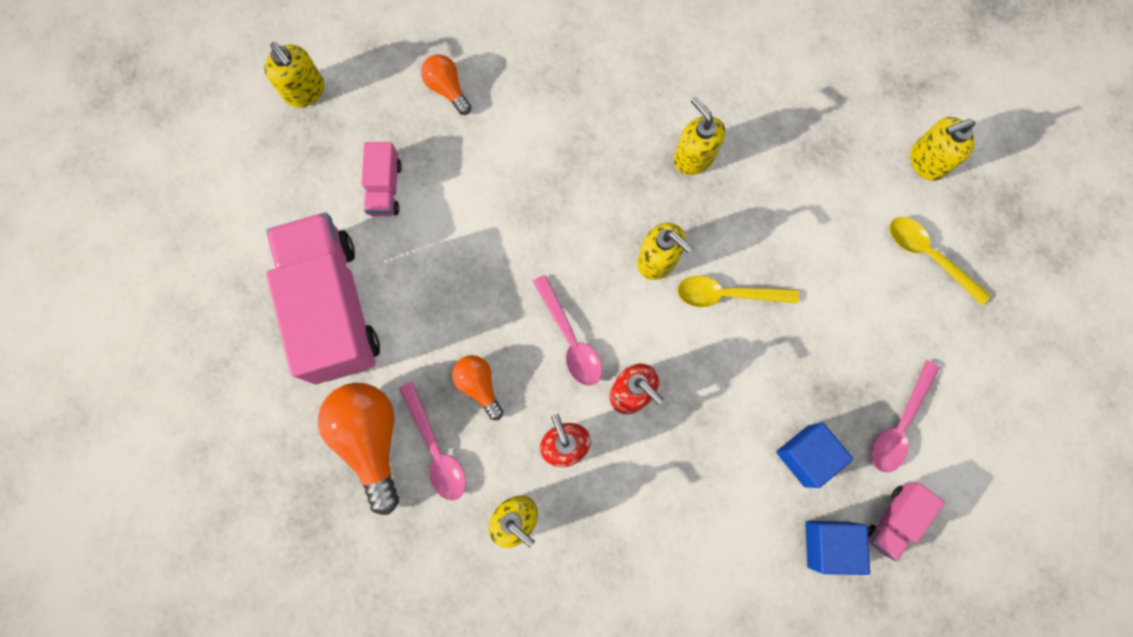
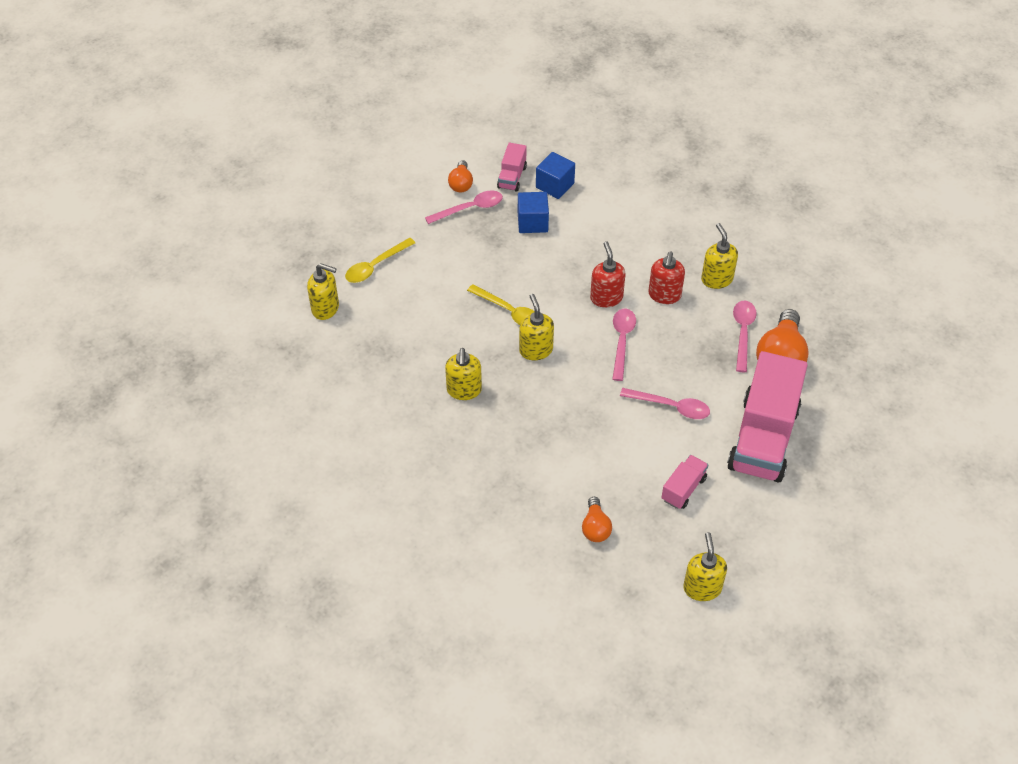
camera: 145 degrees left, 25 degrees down
(458, 283) = (671, 407): none -> pink spoon
(479, 385) = (695, 348): orange light bulb -> orange light bulb (461, 184)
(893, 520) = (512, 177): pink truck -> pink truck turned 120 degrees clockwise
(928, 256) = (375, 266): yellow spoon -> yellow spoon turned 60 degrees clockwise

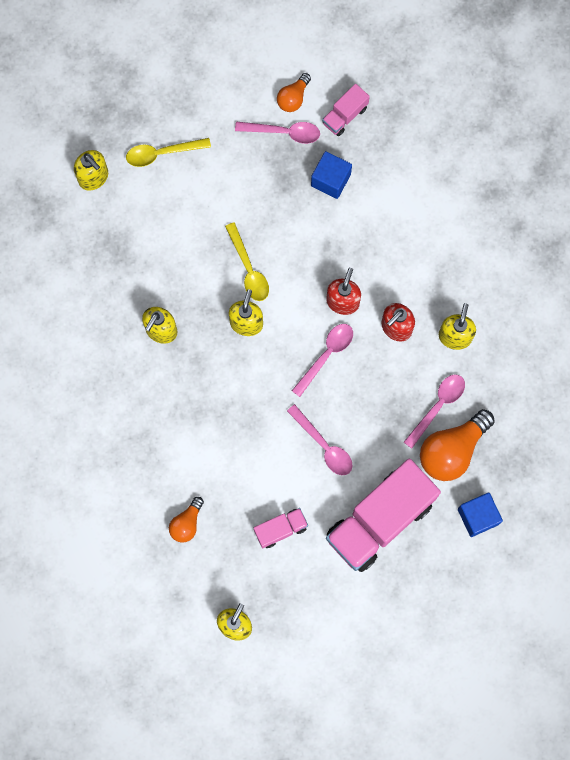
camera: 30 degrees right, 25 degrees up
(555, 185) = (378, 147): blue cube -> blue cube (478, 516)

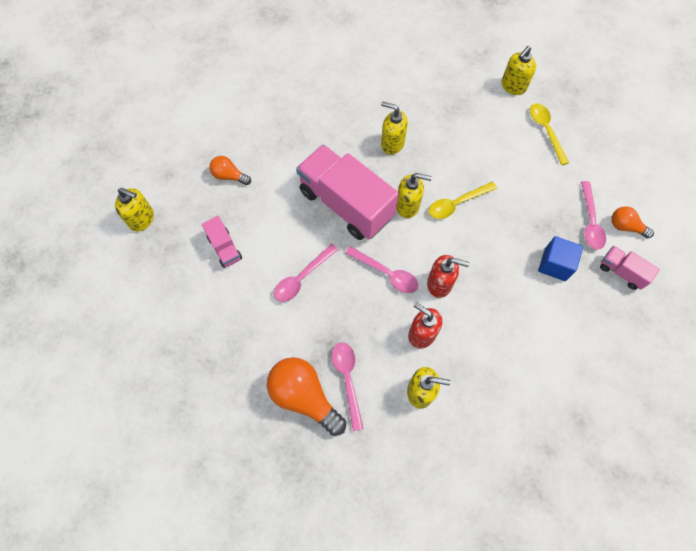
camera: 85 degrees right, 10 degrees down
(380, 520) = (234, 332): pink truck -> pink truck (346, 204)
(438, 406) = (347, 379): pink spoon -> pink spoon turned 135 degrees counterclockwise
(478, 516) = (238, 427): blue cube -> none

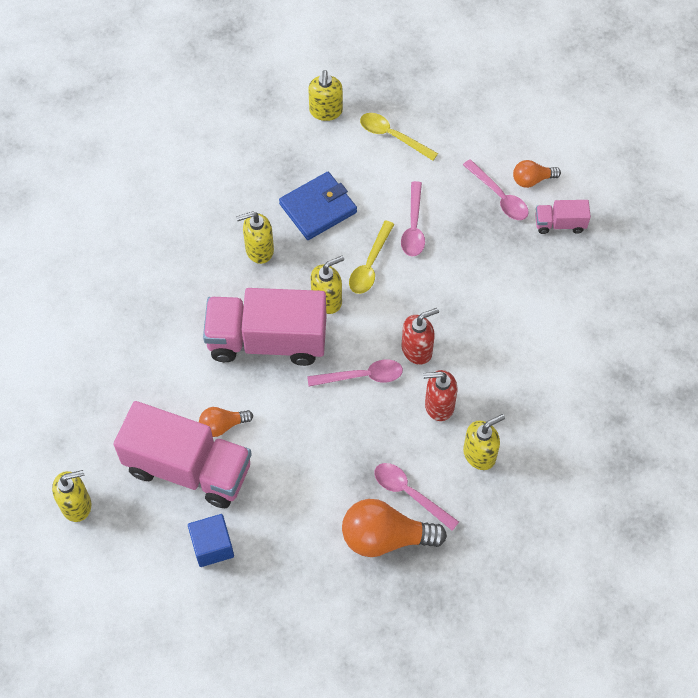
camera: 40 degrees left, 5 degrees down
(224, 248) = (188, 468): pink truck -> pink truck, size x2.20
(229, 176) = (126, 398): orange light bulb -> orange light bulb (223, 425)
(302, 278) = (288, 439): pink spoon -> pink spoon (413, 227)
(454, 143) = (318, 208): none -> blue wallet
(555, 264) = (500, 258): blue cube -> blue cube (212, 546)

